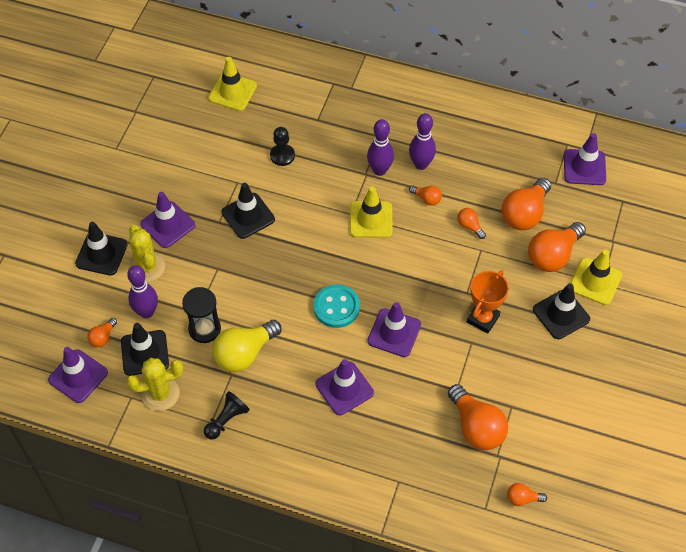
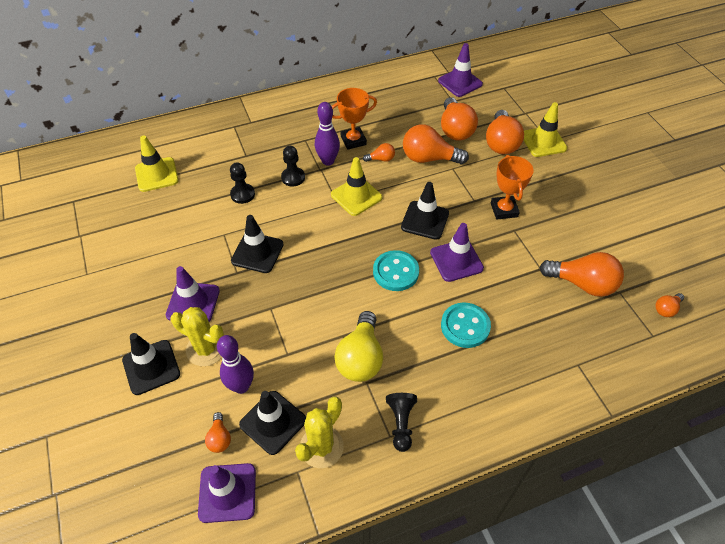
camera: 40 degrees left, 5 degrees down
(204, 329) = (307, 363): black hourglass -> none
(336, 167) = (293, 177): none -> black pawn
(344, 388) = (465, 326): purple traffic cone -> turquoise button
(421, 164) = (353, 140): purple bowling pin -> orange trophy
(469, 226) = (429, 158): orange light bulb -> orange light bulb, size x2.05
(561, 314) = (547, 174): black traffic cone -> black traffic cone (425, 220)

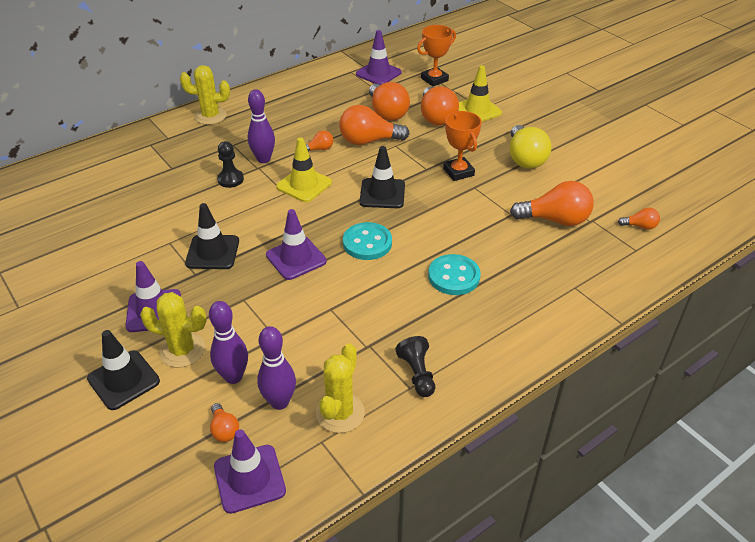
camera: 15 degrees left, 10 degrees down
(156, 175) = (74, 201): yellow traffic cone -> none
(242, 194) = (179, 203): black pawn -> none
(273, 422) = (279, 402): black traffic cone -> purple bowling pin
(293, 105) = (210, 116): none -> yellow cactus
(353, 140) = (285, 137): orange trophy -> orange trophy (434, 79)
(360, 358) = (356, 325): yellow light bulb -> yellow light bulb (525, 158)
(456, 260) = (426, 222): purple traffic cone -> purple traffic cone (296, 258)
(666, 309) = (640, 226): orange light bulb -> orange light bulb turned 120 degrees counterclockwise

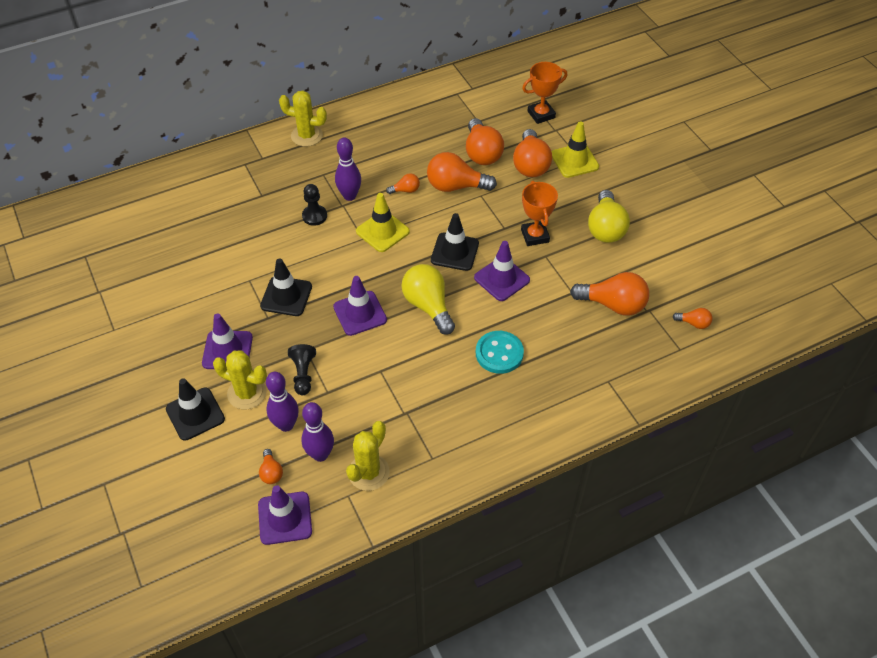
camera: 10 degrees right, 10 degrees up
(367, 243) = (428, 306): turquoise button -> yellow light bulb
(378, 73) = (485, 99): purple traffic cone -> purple traffic cone (501, 279)
(417, 374) = (442, 446): black pawn -> black pawn (303, 374)

